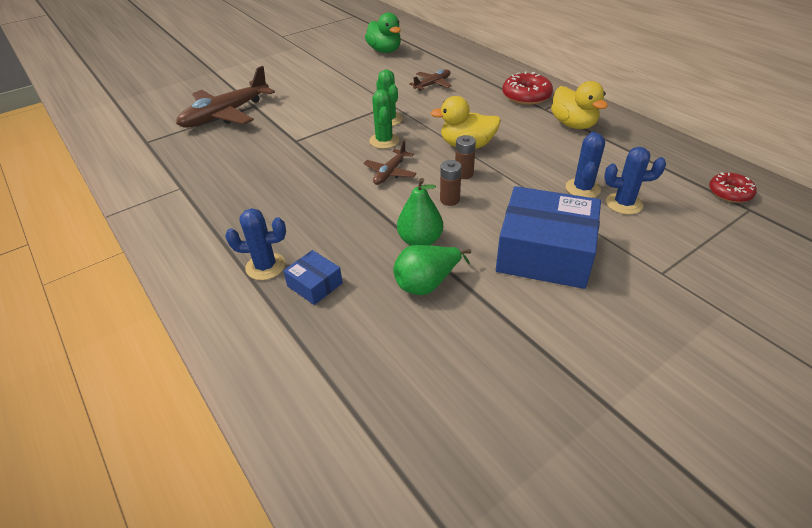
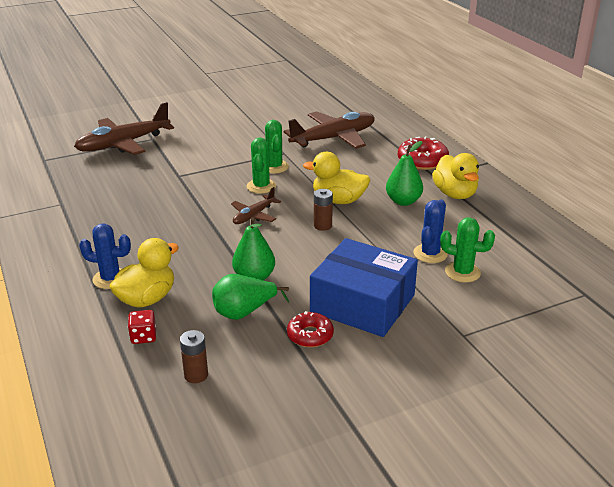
camera: 10 degrees right, 10 degrees down
(315, 284) = (147, 299): blue box -> yellow duck
(328, 332) = (143, 337): none -> red dice
(384, 51) = (301, 99): green duck -> none
(432, 84) = (333, 138): brown plane -> brown plane, size x1.94
(449, 200) = (298, 246): brown battery -> brown battery (196, 375)
(529, 138) = (403, 201): none -> green pear
(624, 204) = (462, 272): blue cactus -> green cactus
(730, 193) = (575, 277): red donut -> red donut (310, 335)

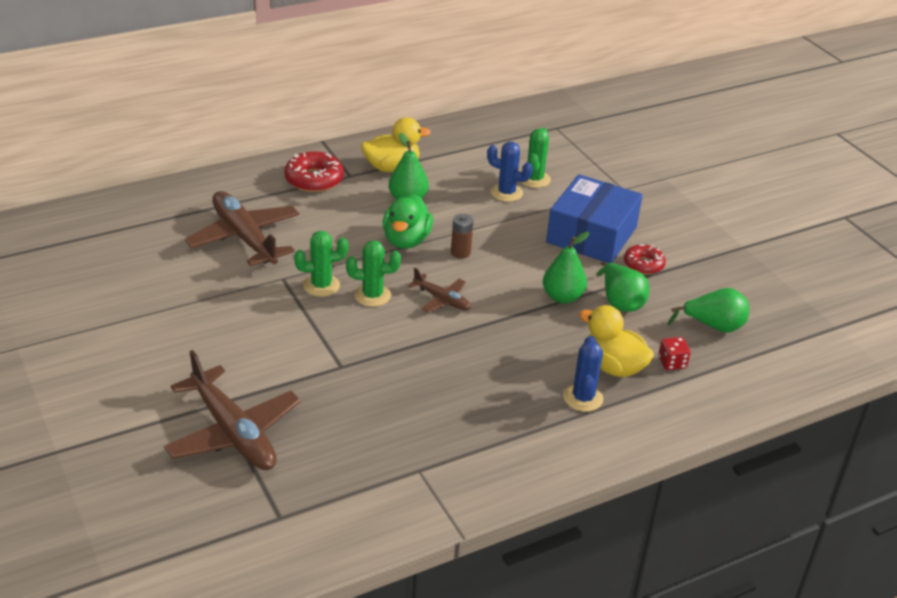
camera: 95 degrees left, 5 degrees up
(196, 375) = (713, 326): brown battery -> green pear
(338, 200) = (406, 240): yellow duck -> green duck

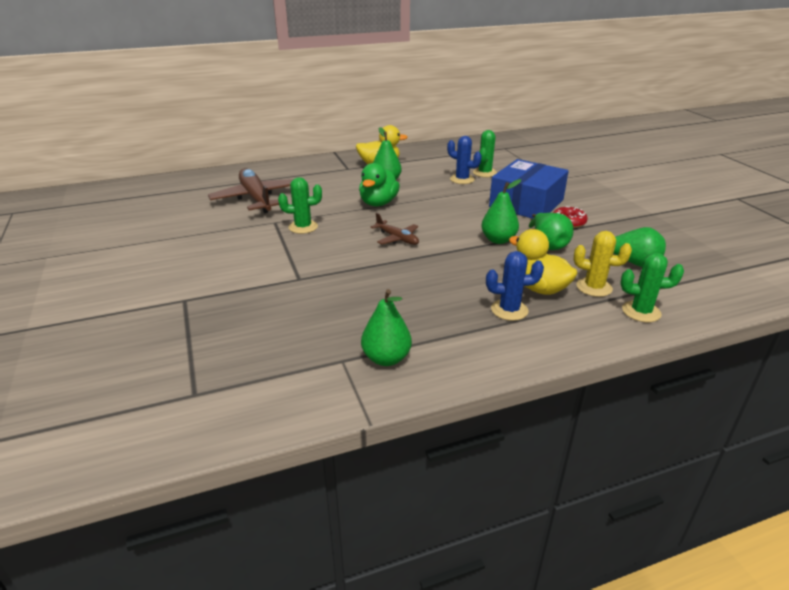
camera: 10 degrees right, 5 degrees down
(232, 432) = (185, 322): brown plane -> none
(314, 179) = (321, 170): red donut -> none
(372, 295) = (341, 234): green cactus -> green cactus (641, 312)
(460, 252) = (419, 211): brown battery -> none
(463, 465) = (386, 358): none -> green pear
(583, 398) = (509, 310): blue cactus -> blue cactus turned 75 degrees clockwise
(672, 363) = (594, 287): red dice -> yellow cactus

